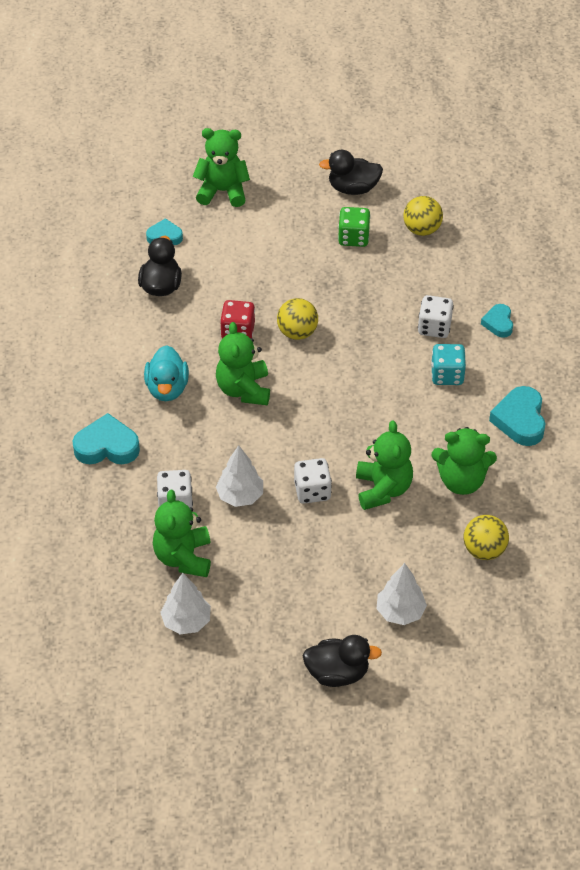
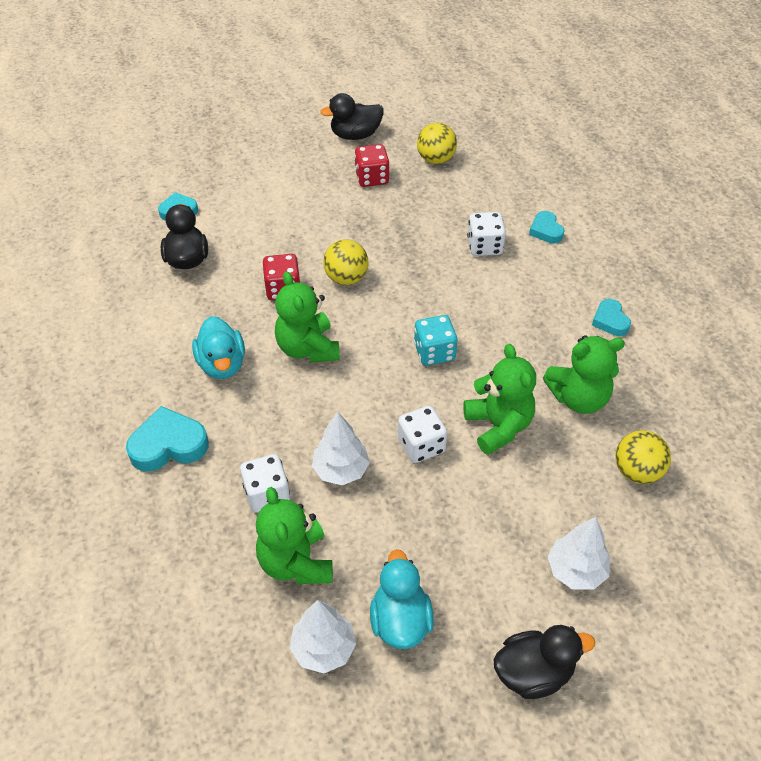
camera: 15 degrees left, 0 degrees up
(222, 191) = (227, 159): green teddy bear -> none
(250, 616) = (400, 620): none -> turquoise duck
(353, 237) = (372, 178): green dice -> red dice
(447, 375) = (516, 290): turquoise dice -> turquoise dice (434, 352)
(520, 420) = (610, 321): turquoise heart -> turquoise heart, size x0.60

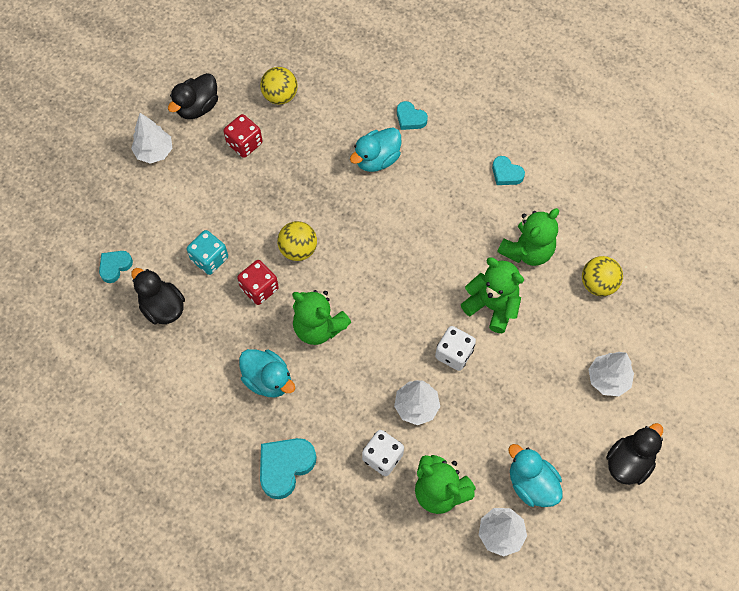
camera: 35 degrees left, 15 degrees up
(289, 148) = (154, 152): none -> white tree
(434, 352) = (408, 274): turquoise dice -> turquoise dice (209, 259)
(484, 246) = (377, 159): white dice -> turquoise duck

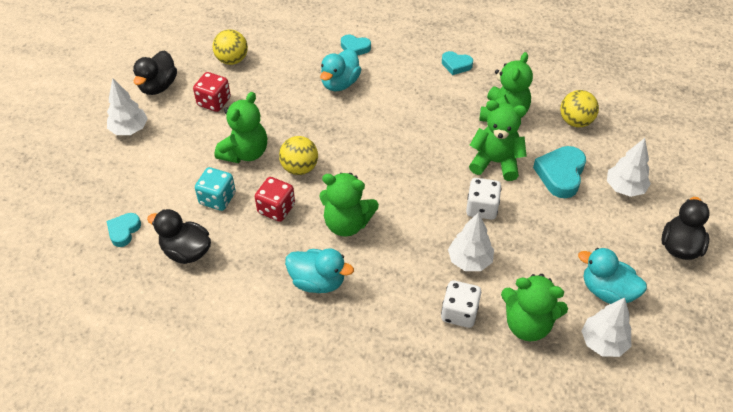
camera: 20 degrees left, 15 degrees down
(253, 215) = (245, 153): none -> green teddy bear
(285, 467) = (369, 352): turquoise heart -> turquoise heart (560, 174)

